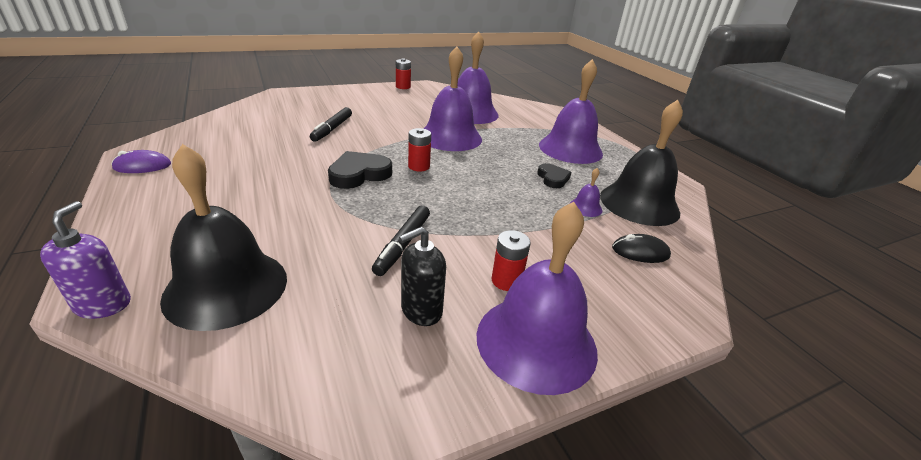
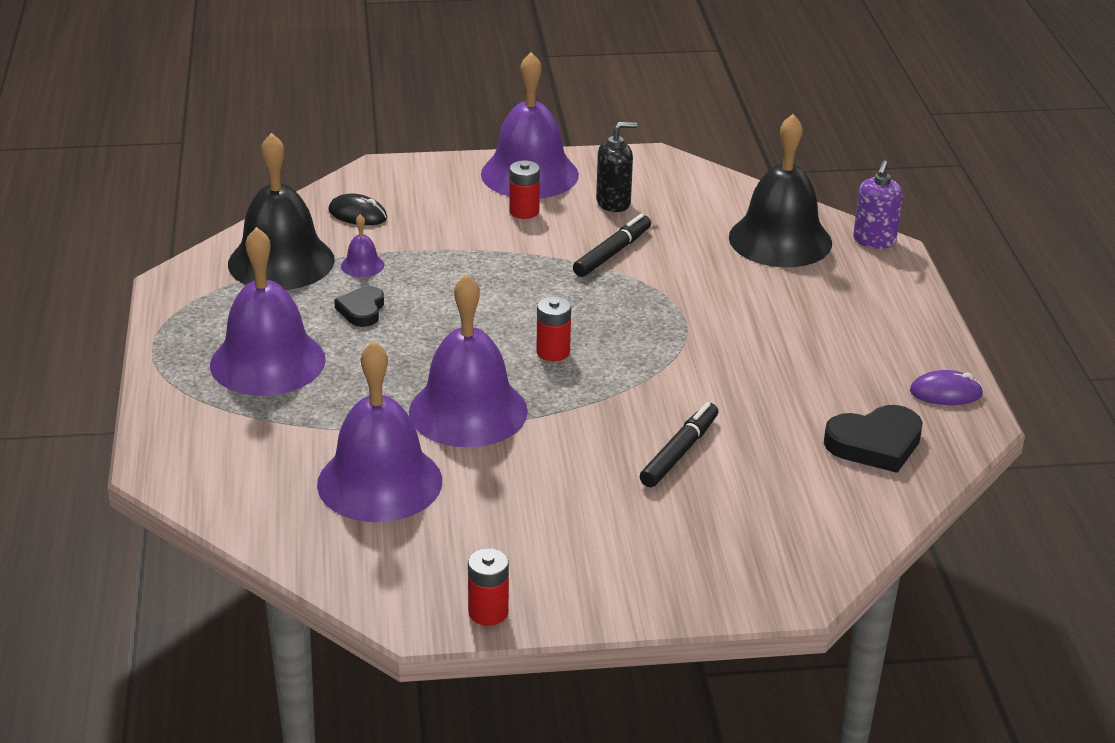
camera: 160 degrees left, 0 degrees up
(359, 174) = (645, 347): black heart -> black heart (875, 444)

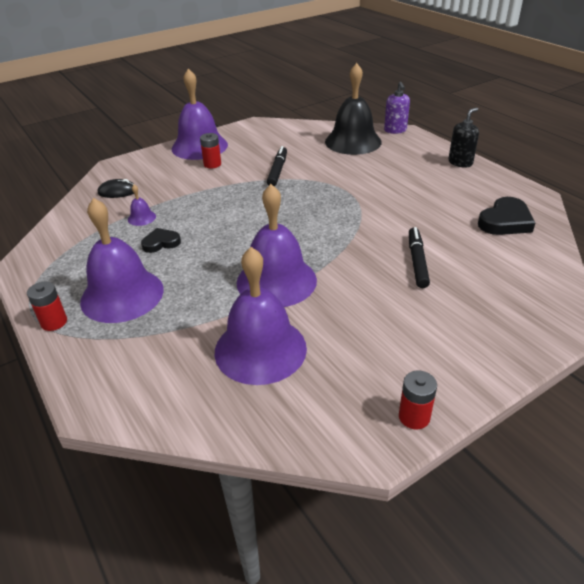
camera: 25 degrees left, 5 degrees up
(281, 261) = (88, 231): black bell -> none
(362, 310) = (161, 243): black heart -> black heart turned 90 degrees clockwise
(553, 352) = (294, 230): red battery -> red battery (54, 322)
(613, 203) = (255, 148): black soap dispenser -> black soap dispenser (460, 162)
(945, 393) = (505, 186): purple mouse -> none

